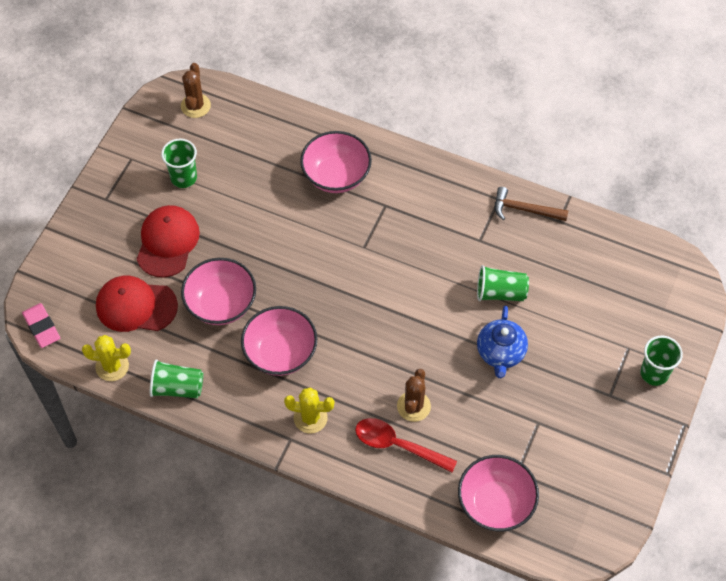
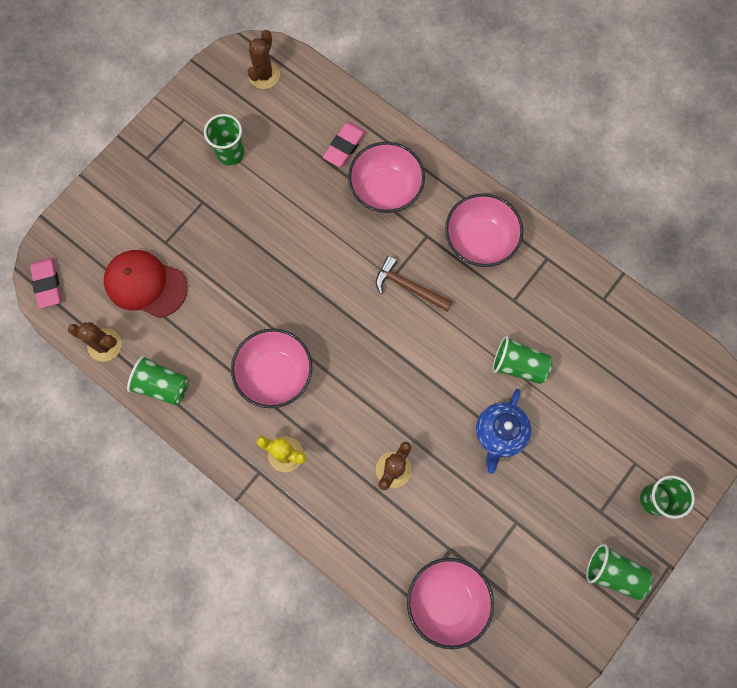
camera: 15 degrees right, 15 degrees up
(112, 366) = (104, 345): yellow cactus -> brown cactus
(167, 242) = (195, 222): red cap -> none
(221, 304) = (230, 304): pink bowl -> pink bowl (480, 241)
(288, 148) = (344, 146): none -> pink eraser
(397, 445) = (365, 508): red spoon -> none
(524, 210) = (571, 277): brown hammer -> brown hammer (408, 287)
(637, 442) = (613, 572): none -> green cup

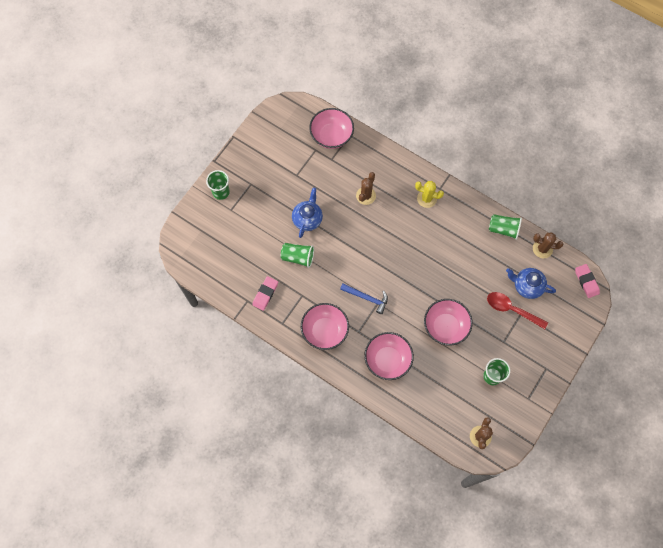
camera: 175 degrees right, 5 degrees down
(145, 284) = (527, 286): red cap -> blue teapot
(179, 249) = (511, 309): none -> red spoon
(275, 374) = (439, 240): pink bowl -> pink bowl (445, 326)
(344, 146) = (418, 388): pink eraser -> pink eraser (265, 294)
(408, 287) = (367, 298): brown hammer -> blue hammer
(613, 572) = (244, 155): green cup -> none

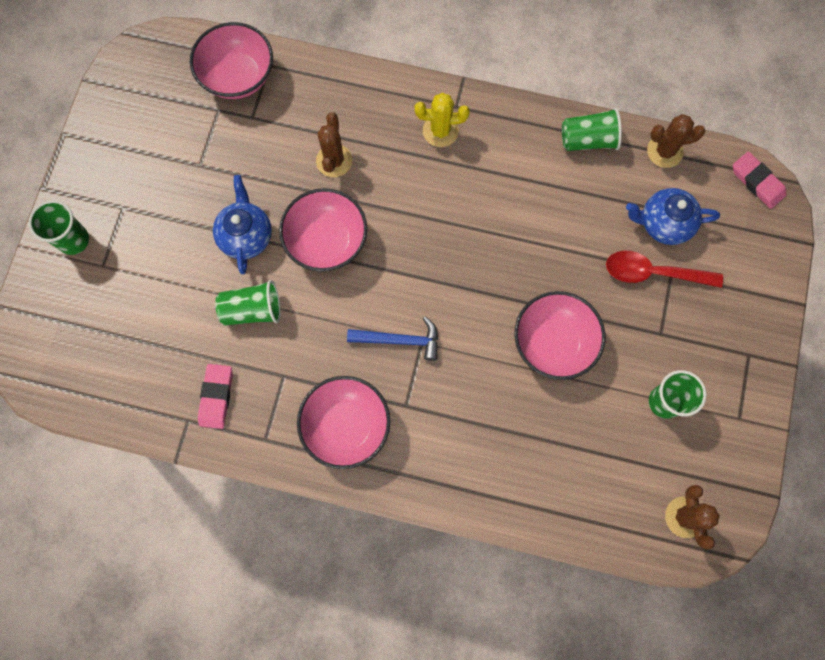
camera: 20 degrees left, 5 degrees up
(387, 360) = (475, 438): pink bowl -> pink bowl (326, 241)

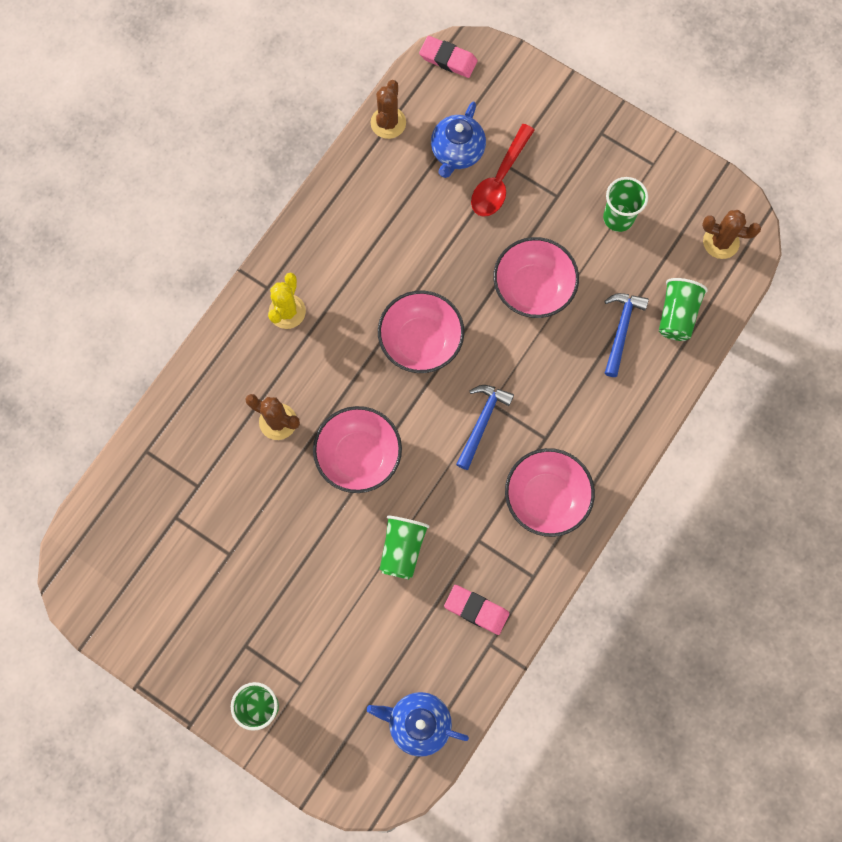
camera: 70 degrees left, 0 degrees up
(238, 77) = (146, 486): pink bowl -> pink bowl (421, 342)
(246, 235) = (323, 531): blue teapot -> blue teapot (418, 723)
(546, 443) = (621, 330): none -> blue hammer
(588, 140) = (350, 183): green cup -> green cup (677, 315)
(757, 182) = (448, 59): pink eraser -> pink eraser turned 45 degrees clockwise

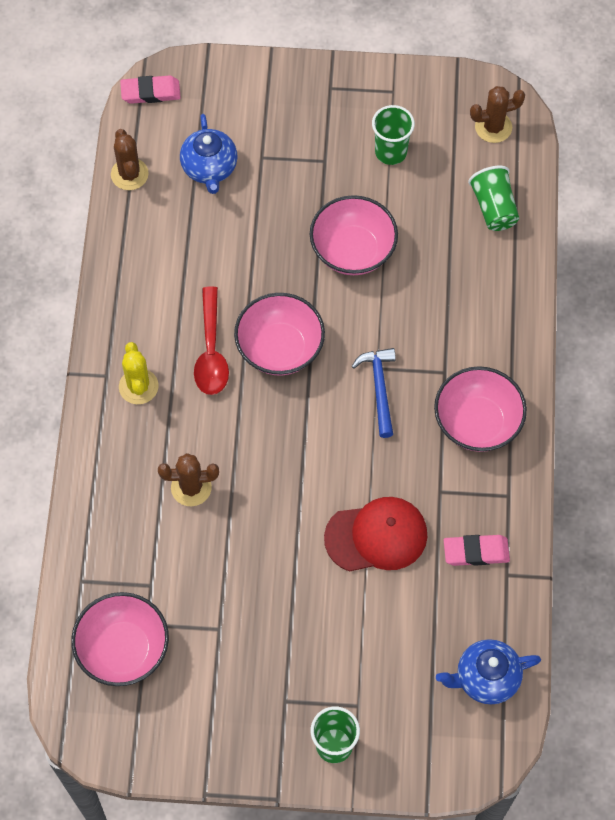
camera: 30 degrees left, 10 degrees down
(359, 456) = (286, 478): pink bowl -> pink bowl (123, 649)
(402, 549) = (376, 536): green cup -> red cap
(499, 180) = (263, 173): red spoon -> red spoon (211, 351)
(621, 330) = (453, 245): blue hammer -> none

